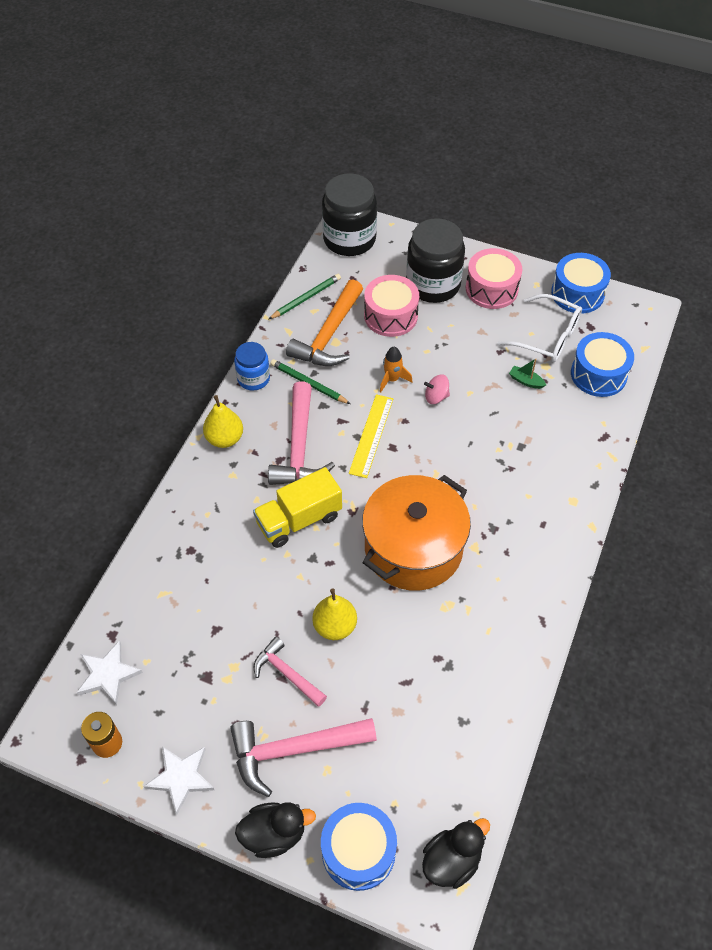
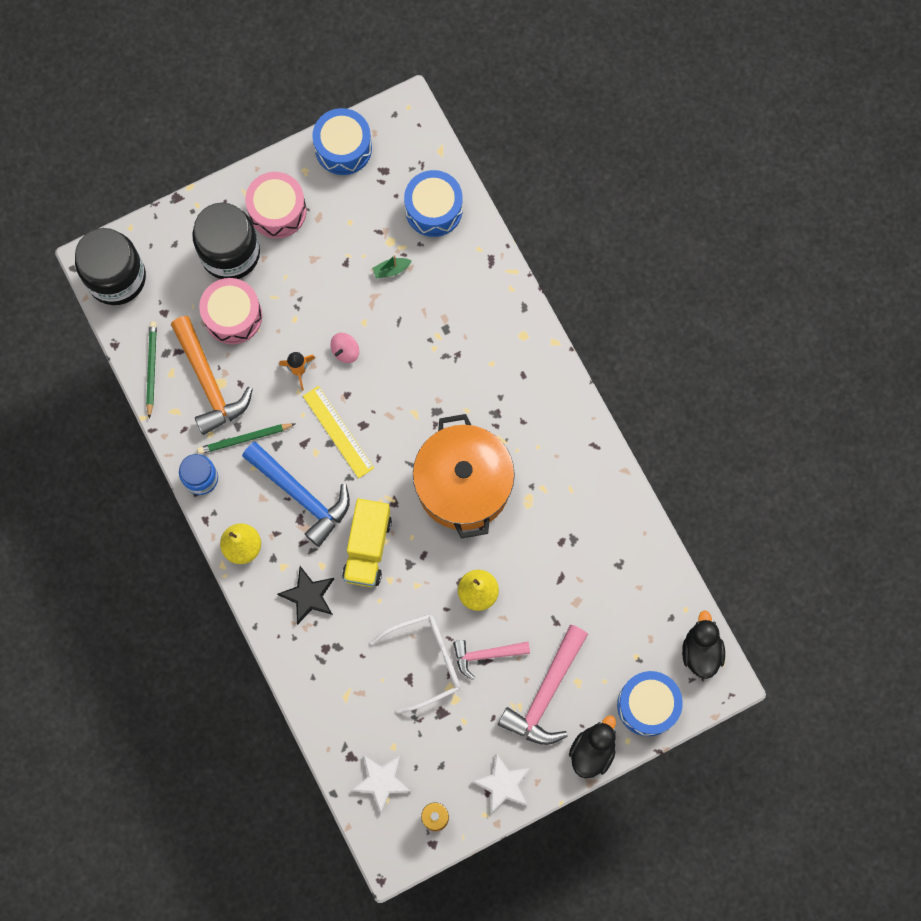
camera: 50 degrees left, 20 degrees up
(224, 508) = (308, 596): none -> black star
(299, 447) = (301, 495): pink hammer -> blue hammer
(547, 337) = (364, 214): white glasses -> white glasses (425, 661)

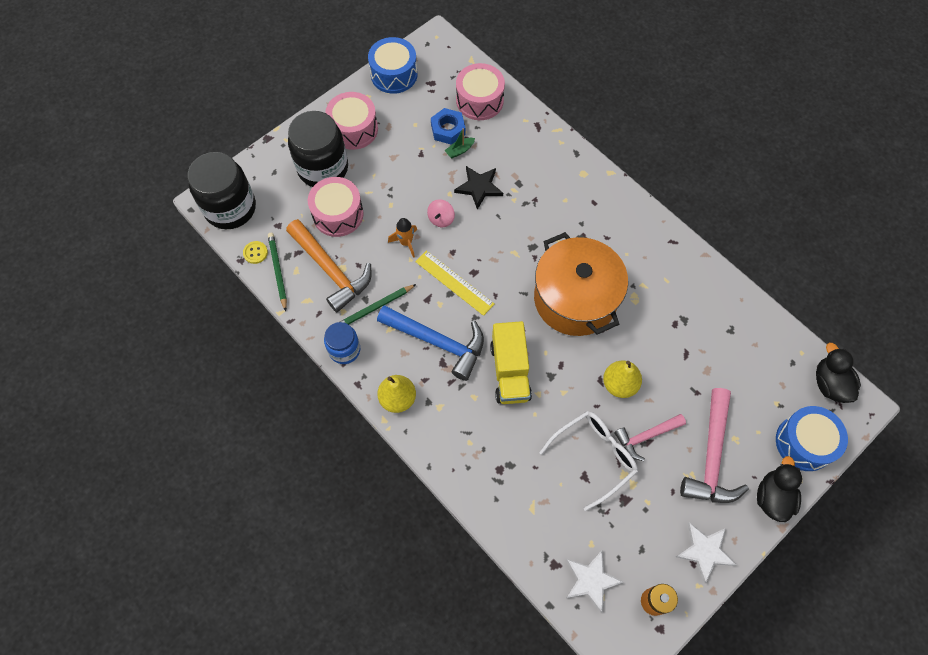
camera: 15 degrees left, 10 degrees down
(132, 340) = (255, 253): none -> yellow button
(308, 596) = (470, 426): black star -> black star (479, 187)
(385, 239) = (448, 130): none -> blue nut
(433, 209) = (479, 100): blue drum -> pink drum

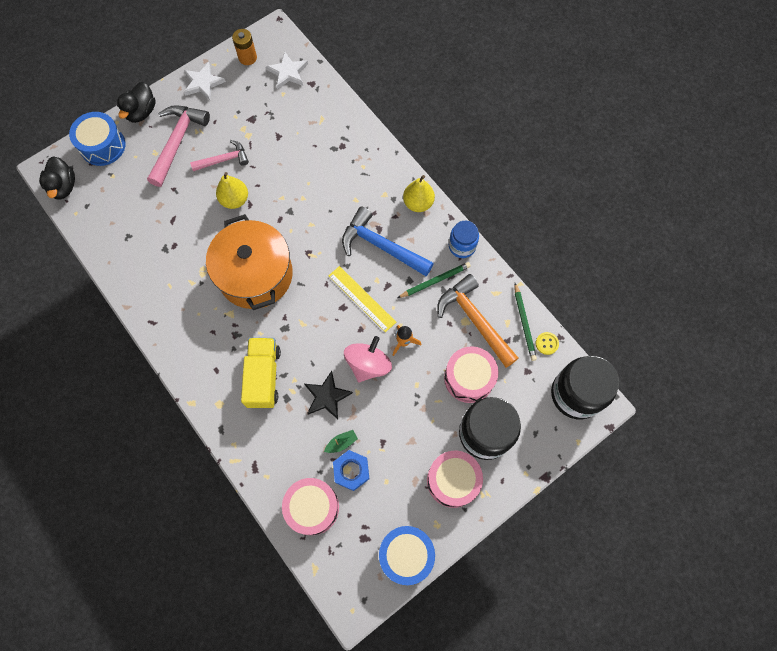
camera: 175 degrees left, 5 degrees up
(441, 219) = (368, 364): pink spinning top -> pink spinning top, size x1.79
(510, 371) = (323, 217): yellow truck -> yellow truck (264, 377)
(593, 457) = (268, 149): white glasses -> none

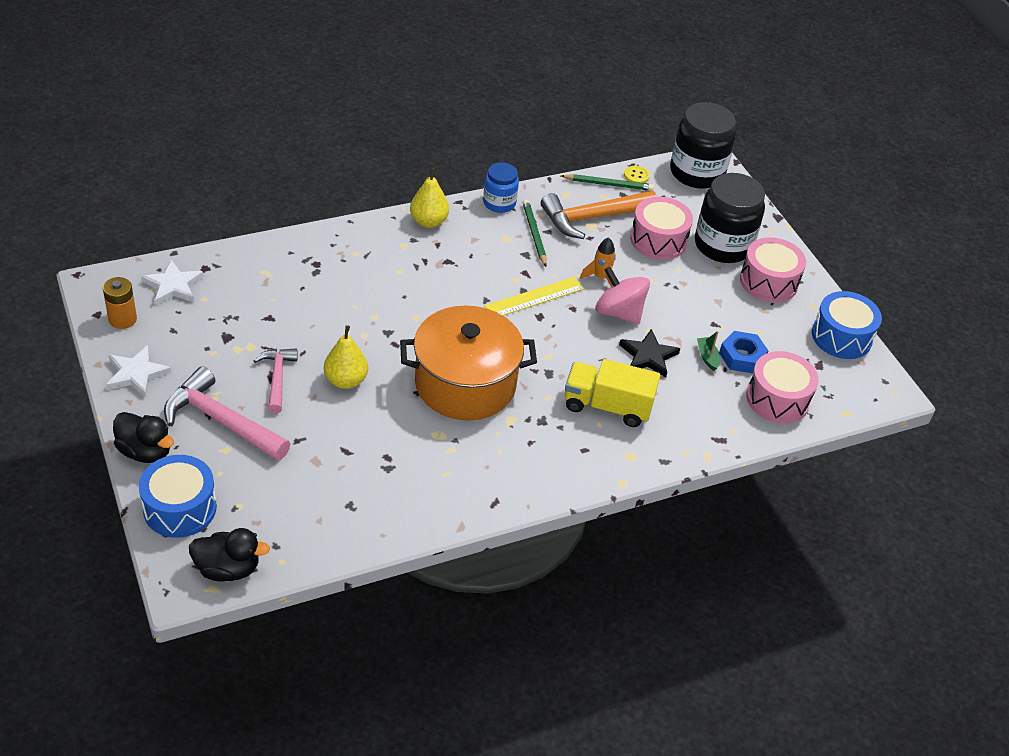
camera: 80 degrees left, 25 degrees down
(381, 246) = (472, 265): blue hammer -> none

